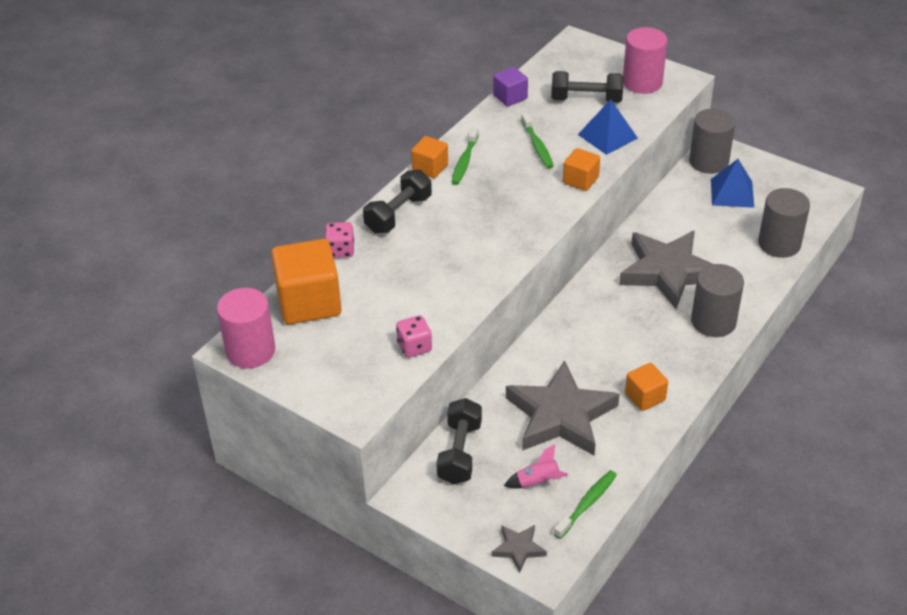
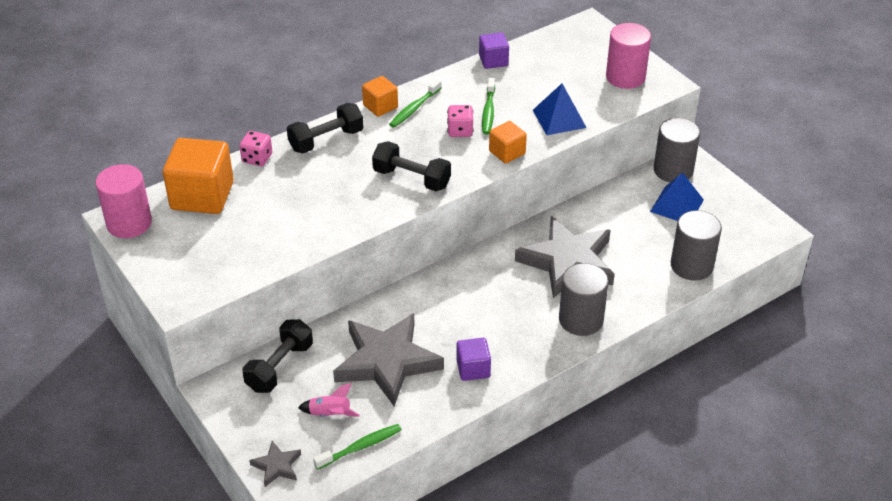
camera: 20 degrees right, 0 degrees up
(414, 347) = (264, 259): pink dice -> pink dice (460, 131)
(586, 99) = (562, 80): black dumbbell -> black dumbbell (411, 178)
(645, 397) = (473, 369): orange cube -> purple cube

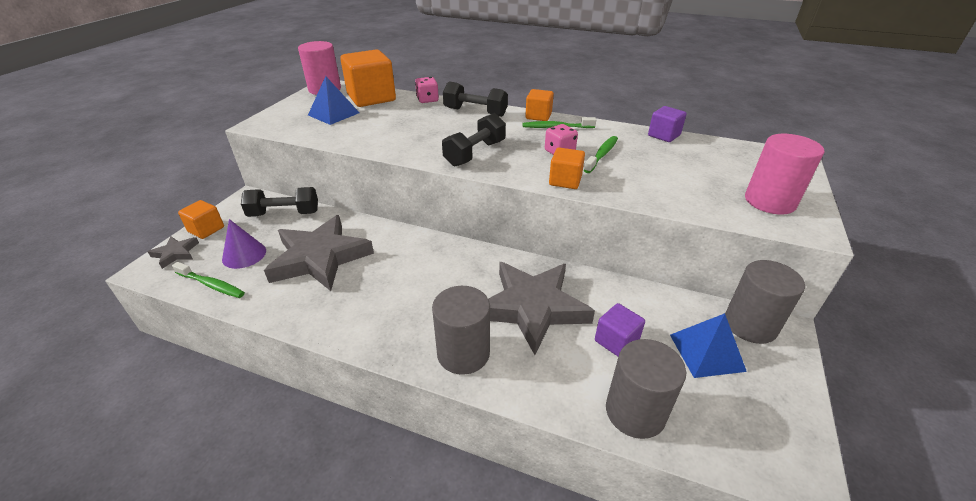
camera: 55 degrees right, 5 degrees down
(251, 435) = (206, 229): none -> orange cube
(330, 414) = (244, 255): pink rocket -> purple cone
(411, 178) = (475, 153): black dumbbell -> black dumbbell turned 45 degrees clockwise
(473, 369) = (342, 308): purple cube -> purple cube (616, 341)
(488, 111) = (602, 155): green toothbrush -> green toothbrush turned 150 degrees clockwise
(559, 118) = (650, 189): blue pyramid -> blue pyramid (334, 114)

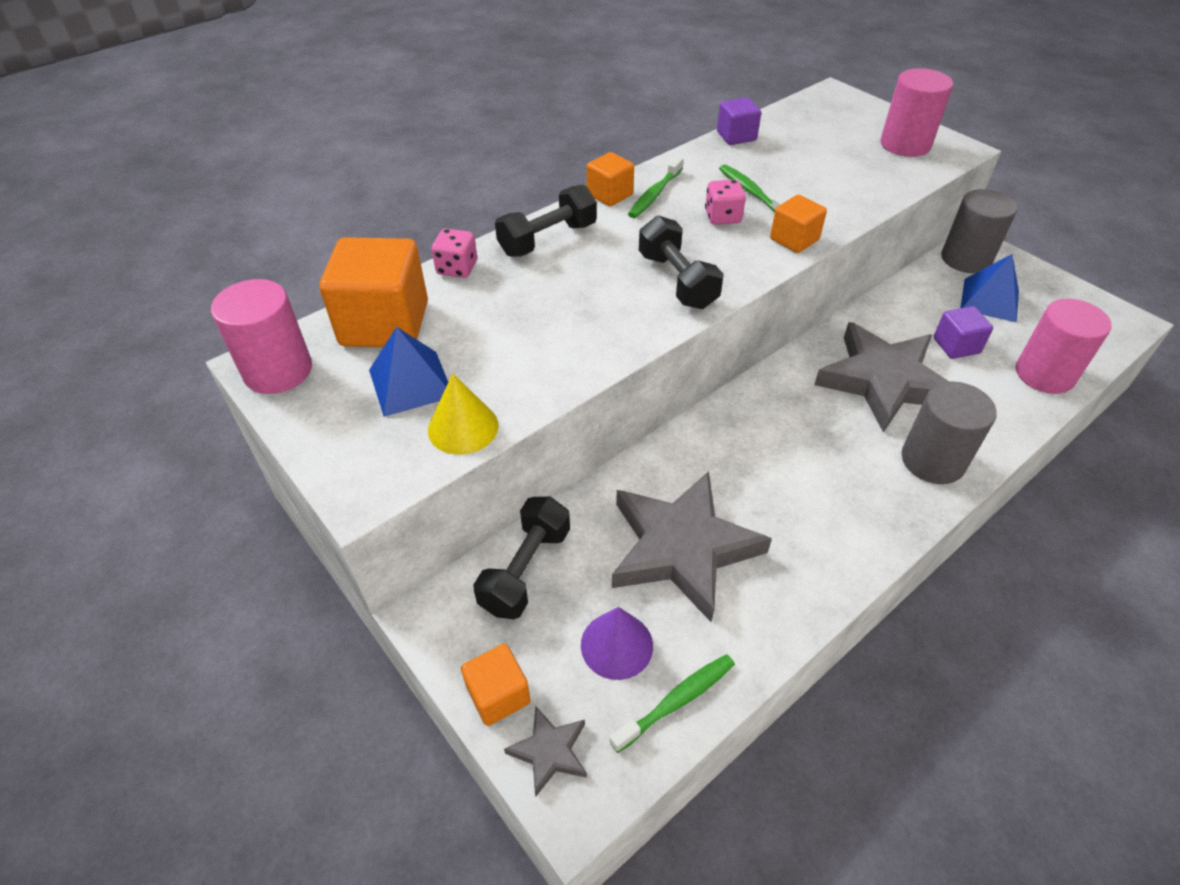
camera: 60 degrees left, 10 degrees up
(309, 132) = (463, 427): none -> yellow cone
(635, 412) = (1044, 374): grey cylinder -> pink cylinder

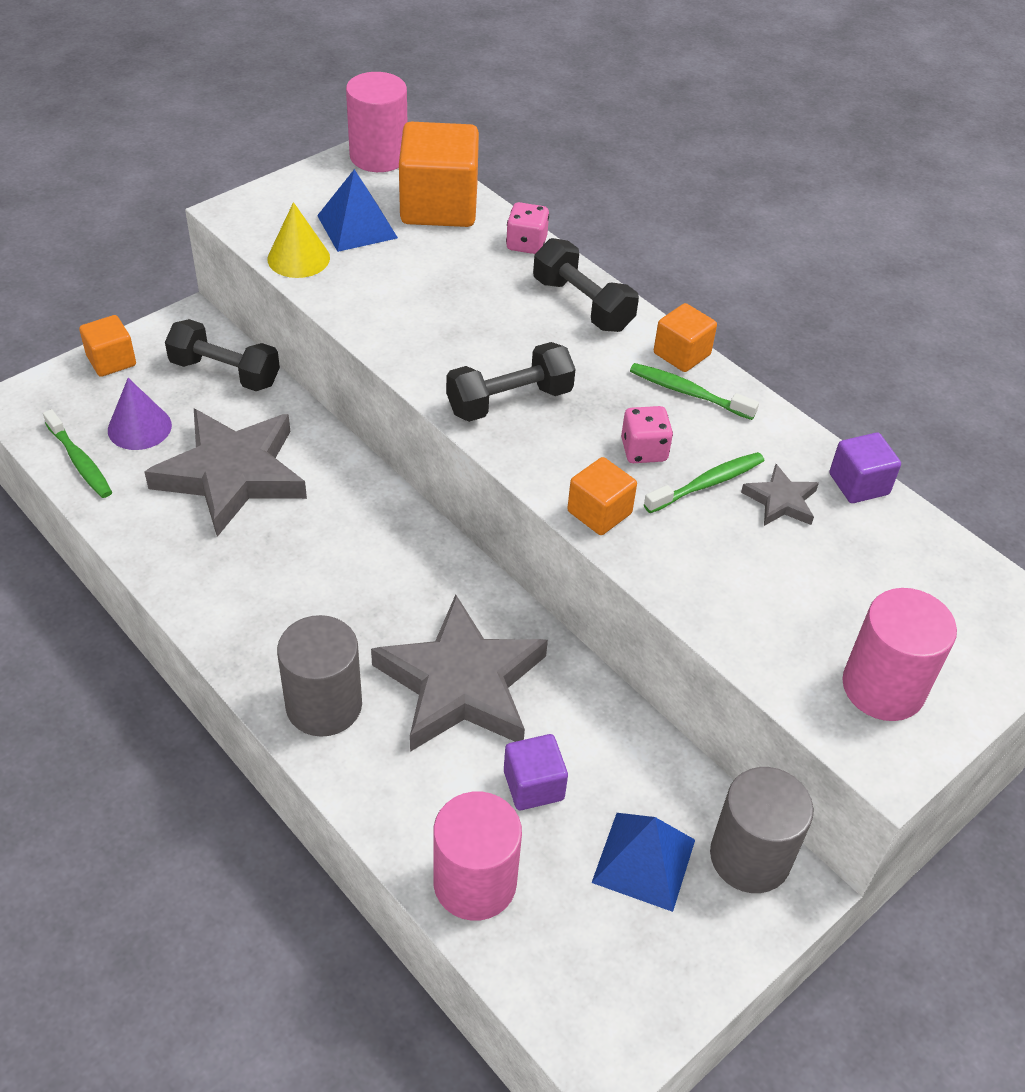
camera: 85 degrees right, 0 degrees up
(549, 751) = (58, 388): grey star -> grey star (781, 501)

